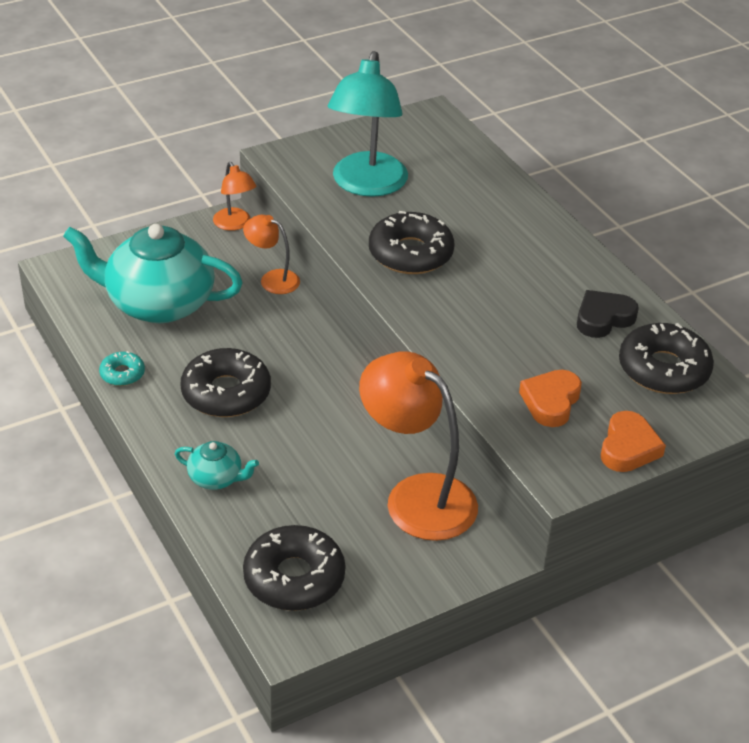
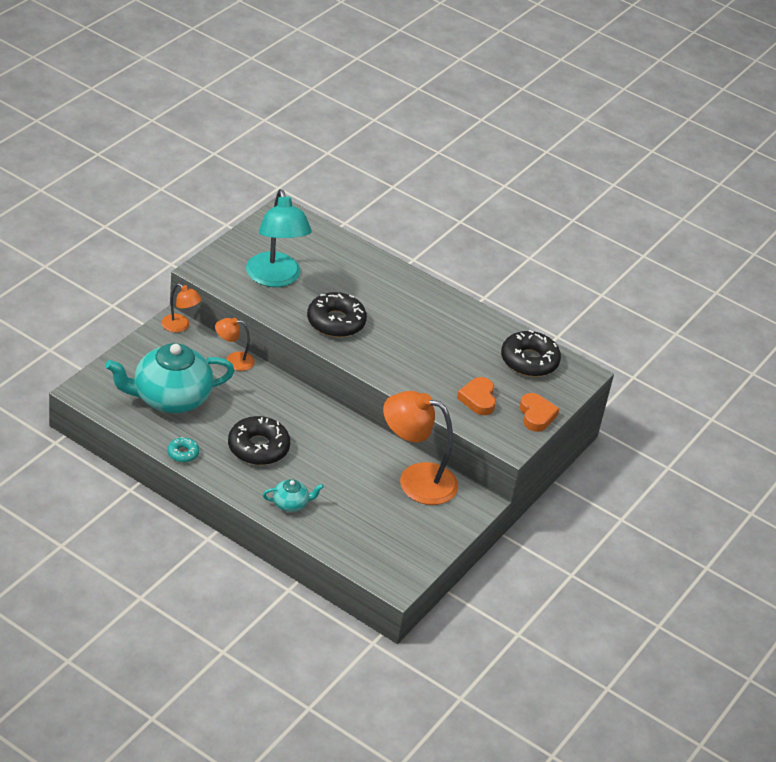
camera: 30 degrees left, 0 degrees up
(294, 578) = (377, 549): black donut -> none
(603, 318) = (477, 336): black heart -> none

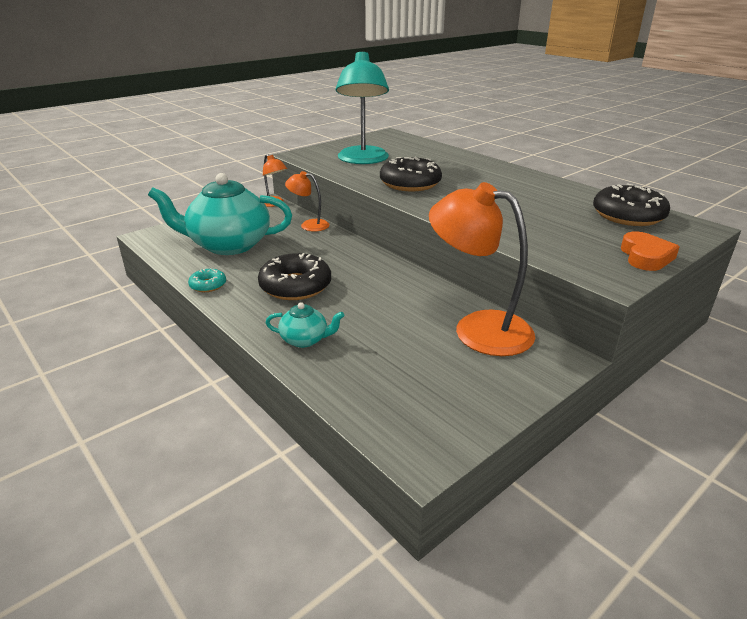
camera: 20 degrees right, 10 degrees down
(478, 399) = (565, 239): orange heart -> none

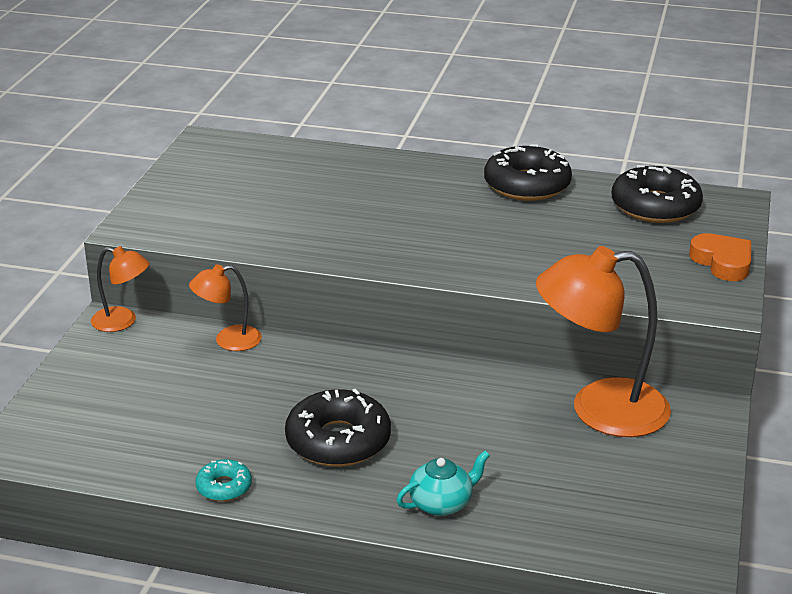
camera: 35 degrees left, 0 degrees up
(228, 245) = (159, 417): turquoise teapot -> none
(363, 160) = (243, 210): turquoise lamp -> none
(410, 183) = (363, 235): black donut -> black donut (527, 185)

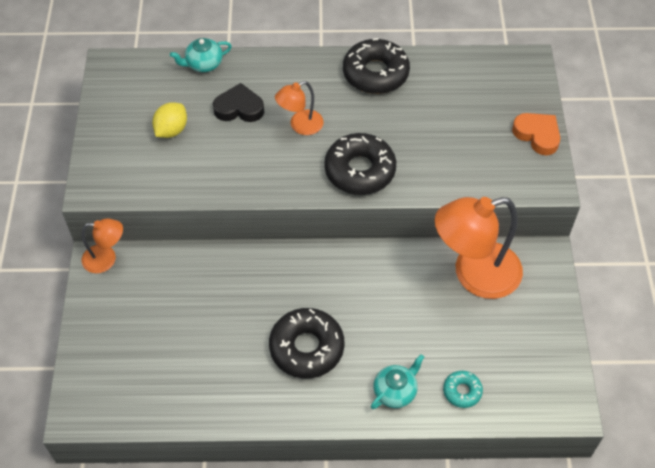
camera: 15 degrees left, 25 degrees up
(224, 487) = (243, 412): turquoise donut -> turquoise donut (462, 391)
(228, 340) = (193, 262): orange lamp -> orange lamp (300, 126)
(250, 197) = (171, 130): none -> yellow lemon
(316, 152) = (203, 64): none -> turquoise teapot
(341, 190) = (239, 108): none -> black heart
(655, 206) = (475, 80): black donut -> black donut (360, 170)

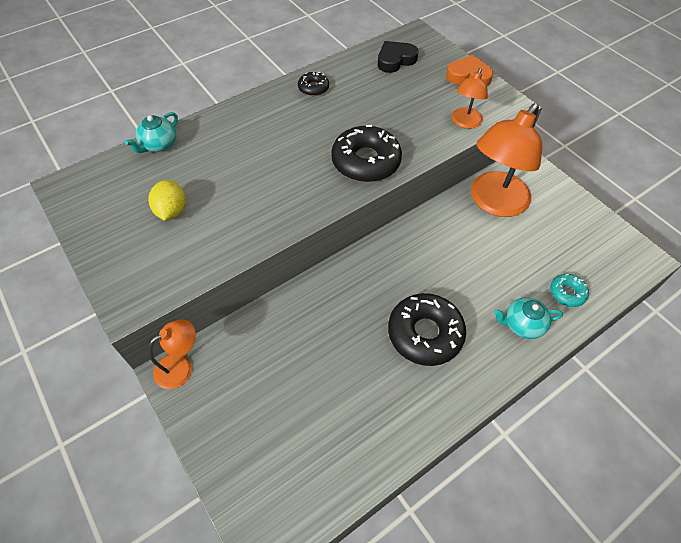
camera: 35 degrees left, 0 degrees up
(239, 108) = (221, 164): black heart -> black heart (395, 60)
(300, 126) = (287, 152): orange lamp -> orange lamp (465, 123)
(375, 73) = (313, 88): black donut -> black donut, size x0.51
(395, 391) = (522, 324): turquoise teapot -> turquoise teapot turned 105 degrees counterclockwise

